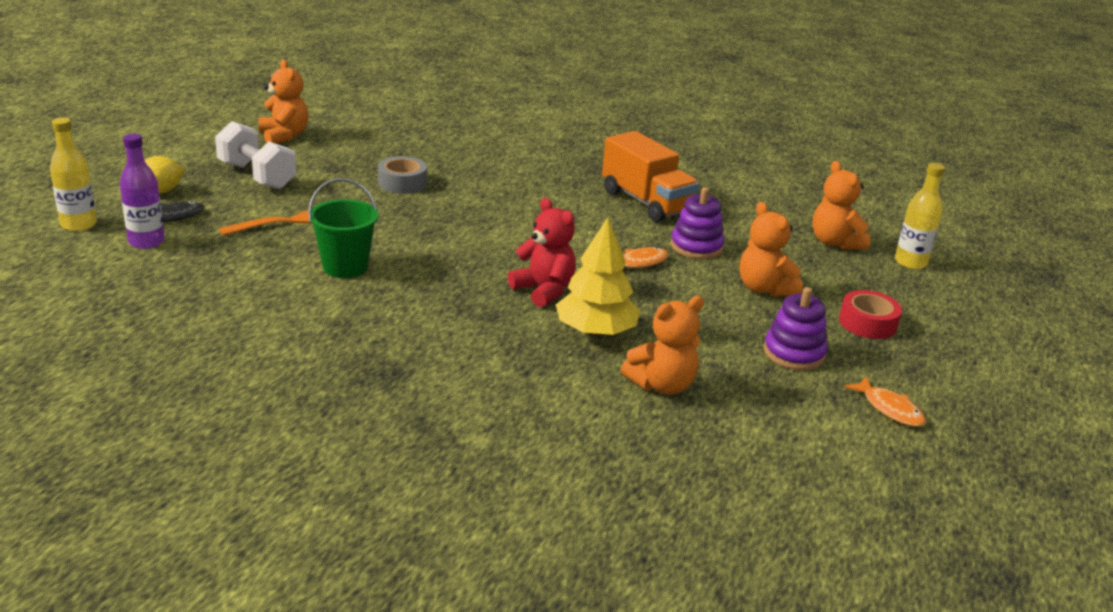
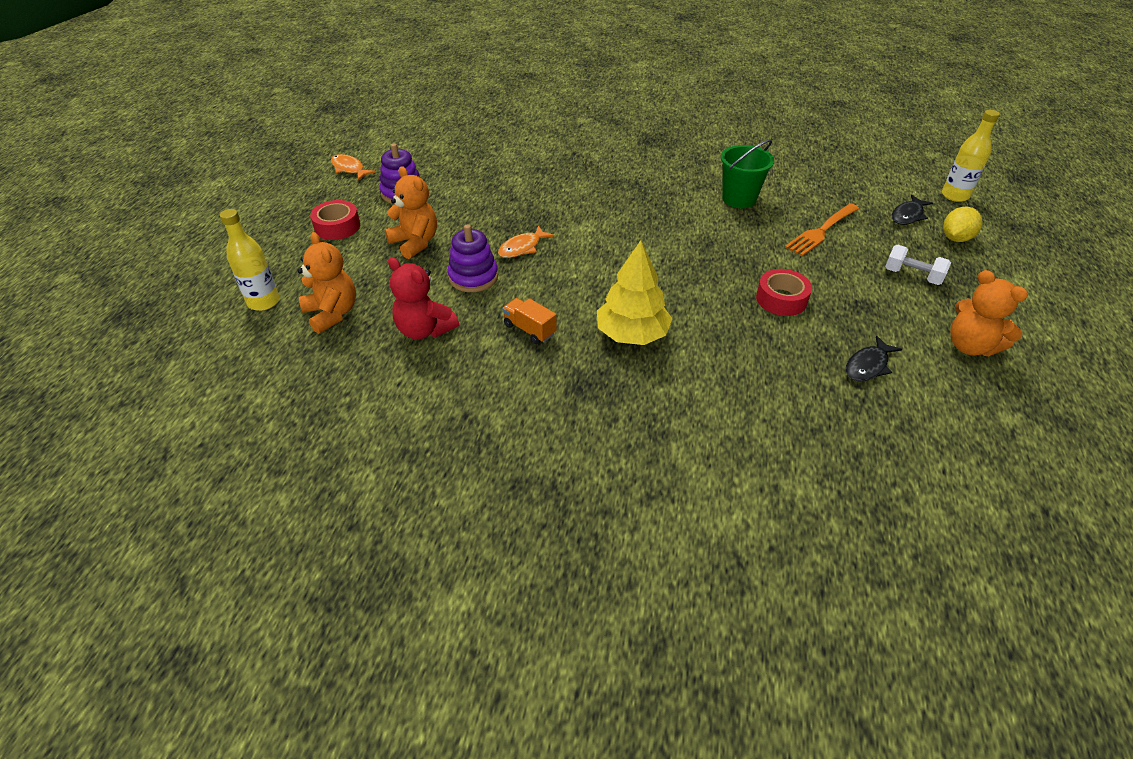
camera: 170 degrees right, 15 degrees up
(146, 242) = (890, 191): purple bottle -> none
(257, 176) = (912, 276): white dumbbell -> white dumbbell, size x0.63
(380, 141) = (868, 365): none -> black fish
(402, 183) = (781, 299): grey tape -> red tape
(544, 290) = (588, 207): red teddy bear -> red teddy bear (424, 330)
(595, 331) = (541, 184): yellow tree -> yellow tree (632, 334)
(646, 202) = (530, 329): orange truck -> orange truck, size x0.49
(662, 385) = (491, 159): orange teddy bear -> none

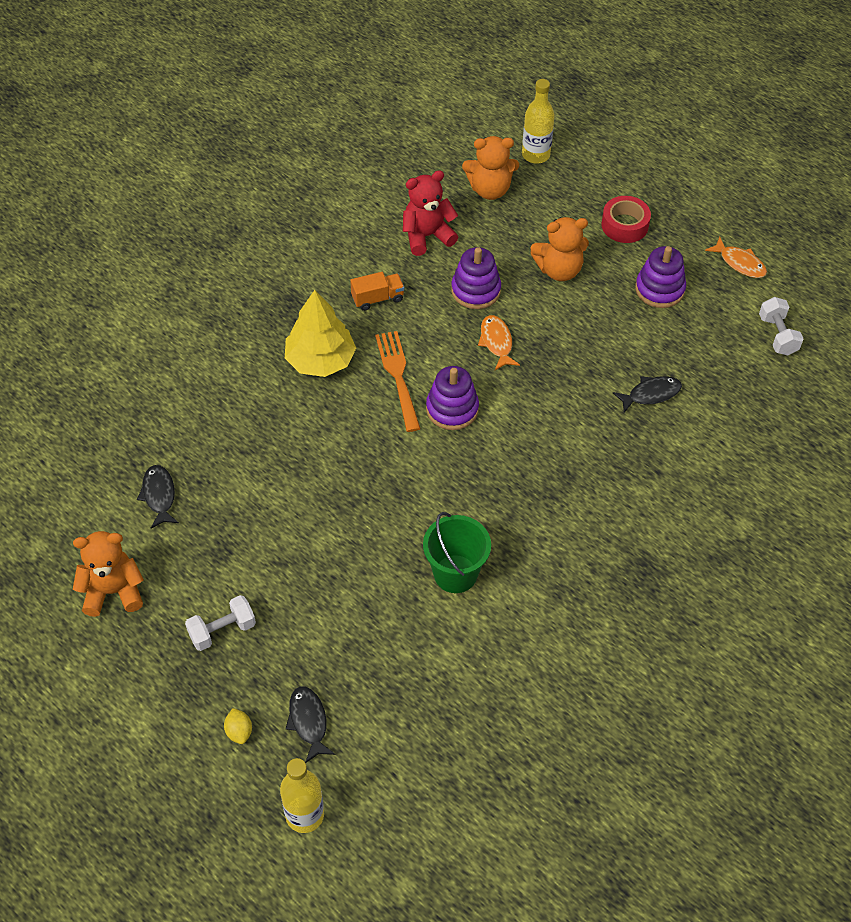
camera: 120 degrees right, 10 degrees up
(349, 169) = (740, 263): orange fish -> orange fish turned 60 degrees clockwise
(413, 141) = (777, 335): none -> white dumbbell
(511, 171) = (651, 394): none -> black fish
(609, 246) = (452, 409): none -> purple stacking toy
(781, 299) = (278, 493): red tape -> none
(821, 231) = (345, 608): orange fork -> orange fork (398, 377)
(955, 238) = (239, 731): yellow lemon -> yellow lemon, size x0.63

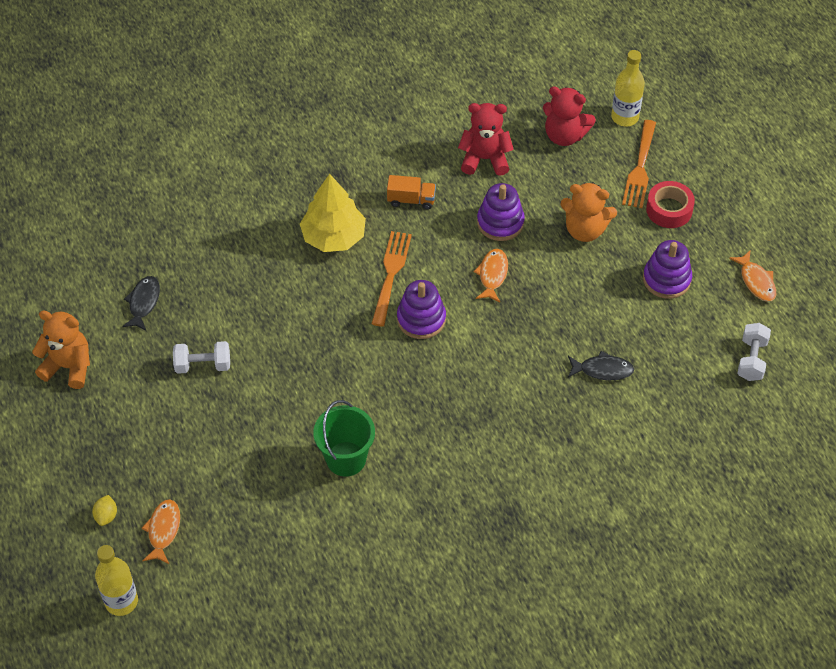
camera: 25 degrees right, 0 degrees up
(222, 630) = (135, 431): white dumbbell -> white dumbbell (203, 365)
(308, 722) = (163, 530): black fish -> orange fish
(490, 189) = (564, 135): orange teddy bear -> red teddy bear
(576, 196) = (640, 168): none -> orange fork

